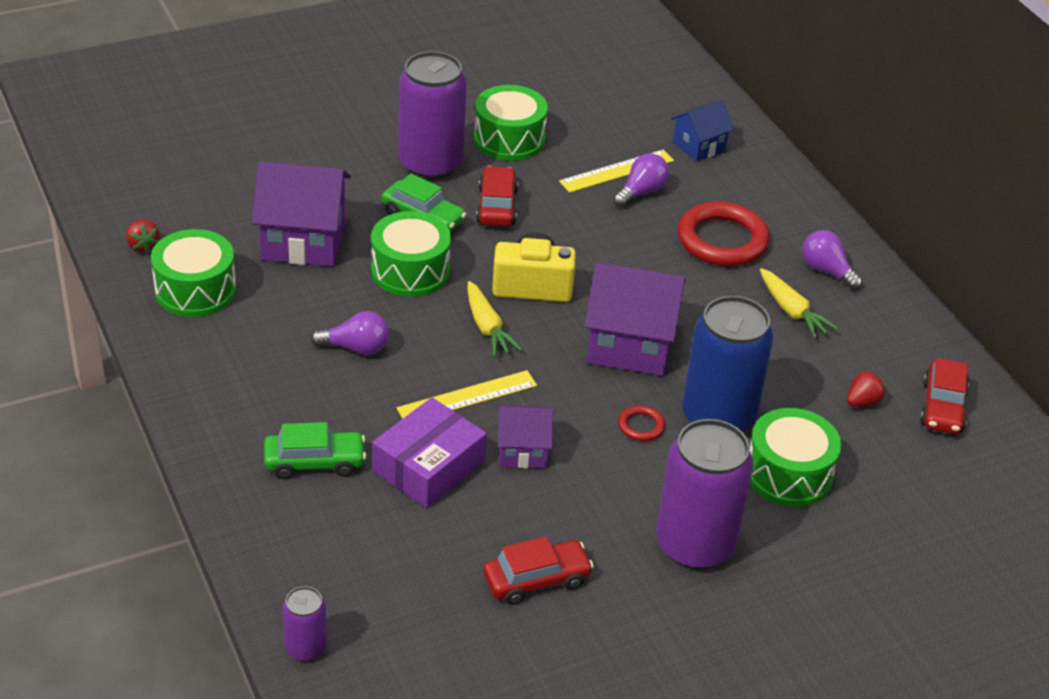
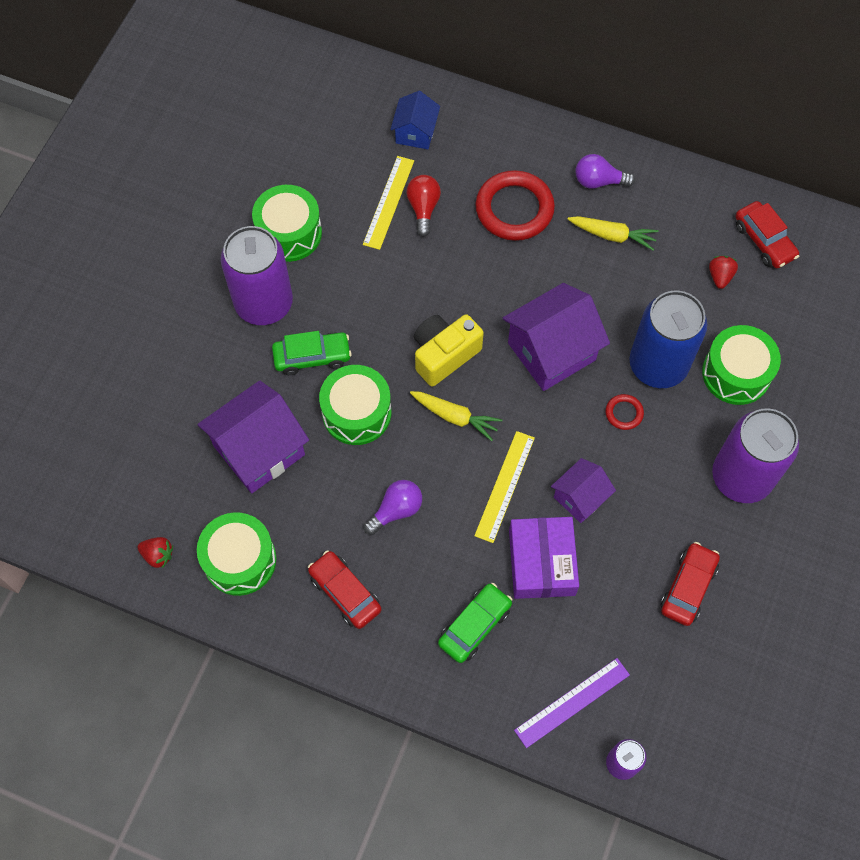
camera: 40 degrees left, 25 degrees up
(323, 573) = (572, 702): none -> purple ruler
(497, 206) = (348, 304): red car -> red car (345, 593)
(641, 192) = (423, 208): purple light bulb -> red light bulb

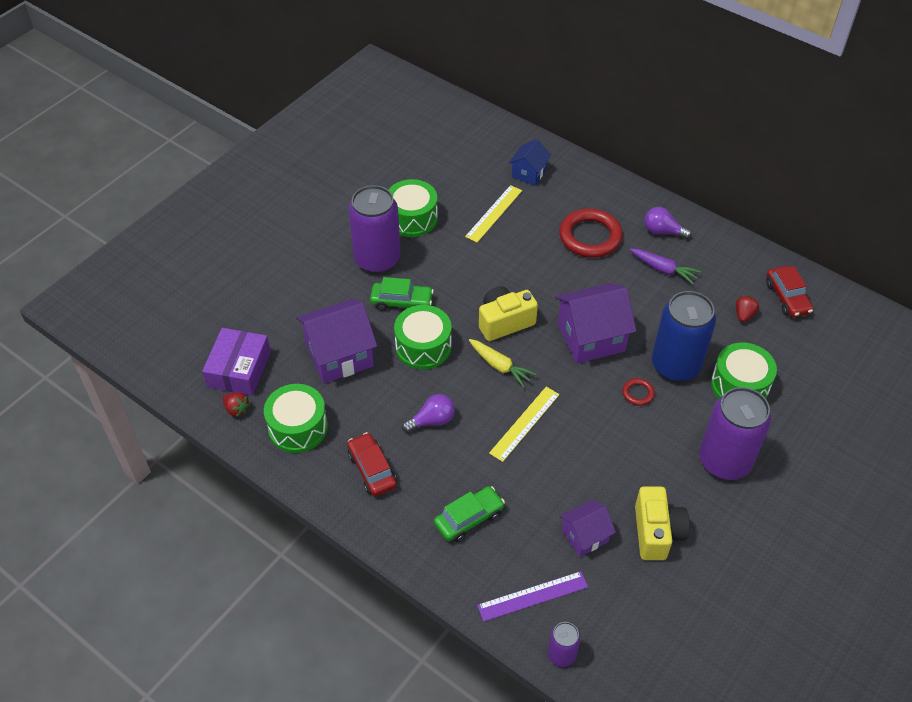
camera: 15 degrees right, 15 degrees down
(423, 208) = (519, 222): red light bulb -> none
(541, 562) = (538, 485): purple box -> purple box (239, 369)
(580, 497) = (584, 445): purple house -> purple house (585, 536)
(612, 235) = (663, 269): yellow carrot -> purple carrot
(688, 587) = (656, 532): red car -> yellow camera

